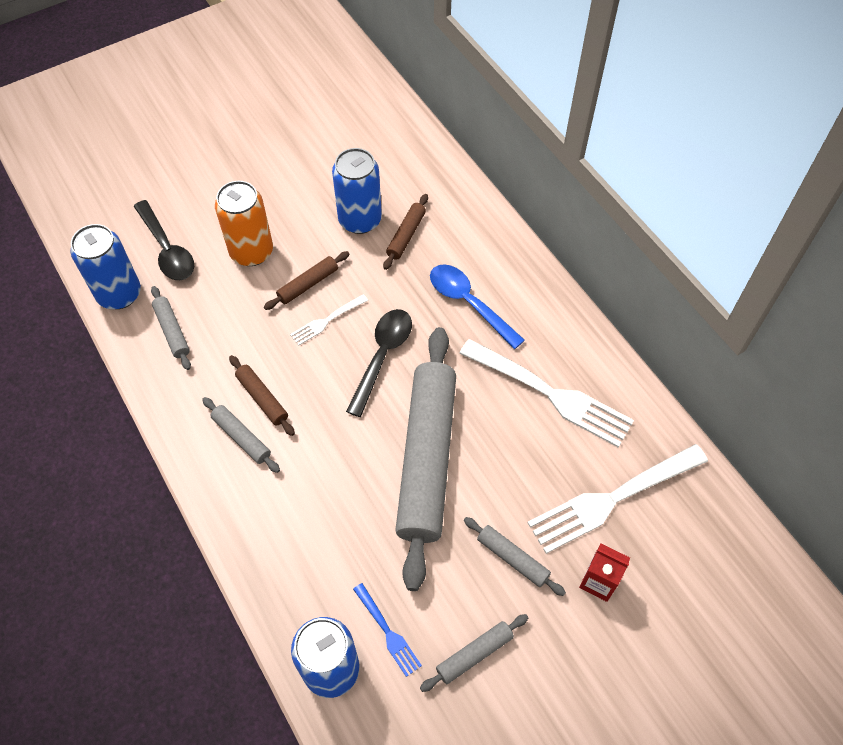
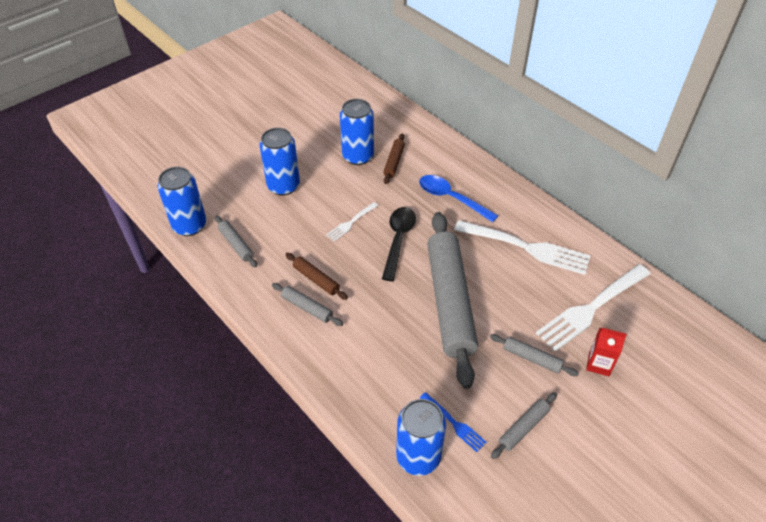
camera: 10 degrees left, 10 degrees down
(167, 249) = (219, 192): black spoon -> none
(251, 252) = (283, 186): orange can -> blue can
(308, 284) = (331, 201): brown rolling pin -> none

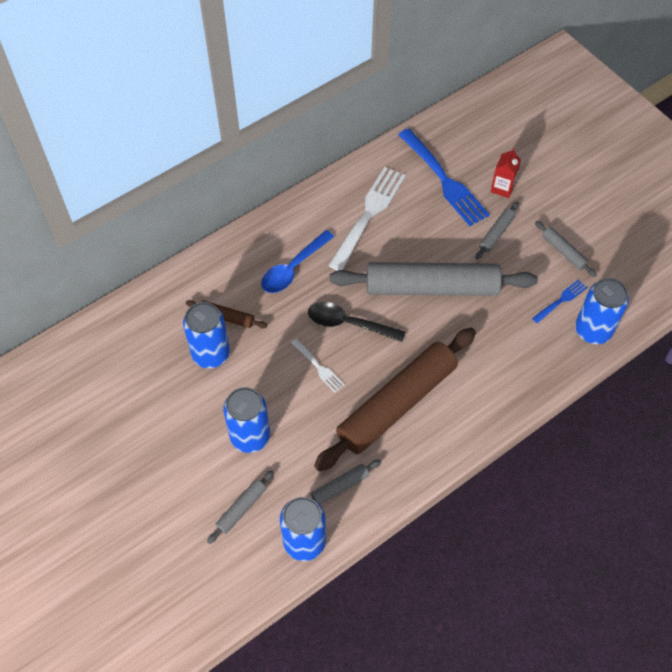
camera: 85 degrees left, 10 degrees up
(307, 308) = (433, 413): grey rolling pin -> grey rolling pin (241, 508)
(316, 279) = (397, 404): brown rolling pin -> brown rolling pin, size x2.41
(592, 307) = (443, 179): white fork -> blue fork

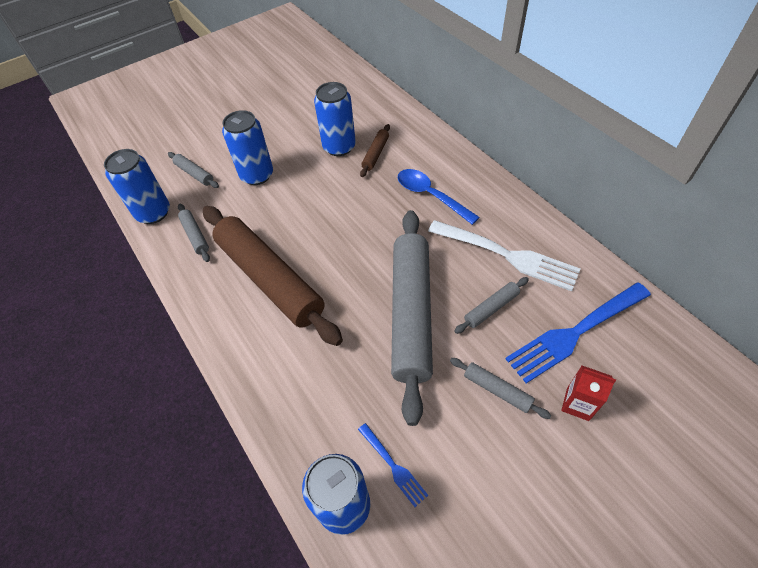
camera: 95 degrees right, 5 degrees down
(318, 366) = (319, 217): white fork -> none
(349, 324) = (365, 240): black spoon -> none
(564, 252) = (476, 480): grey rolling pin -> grey rolling pin (491, 308)

